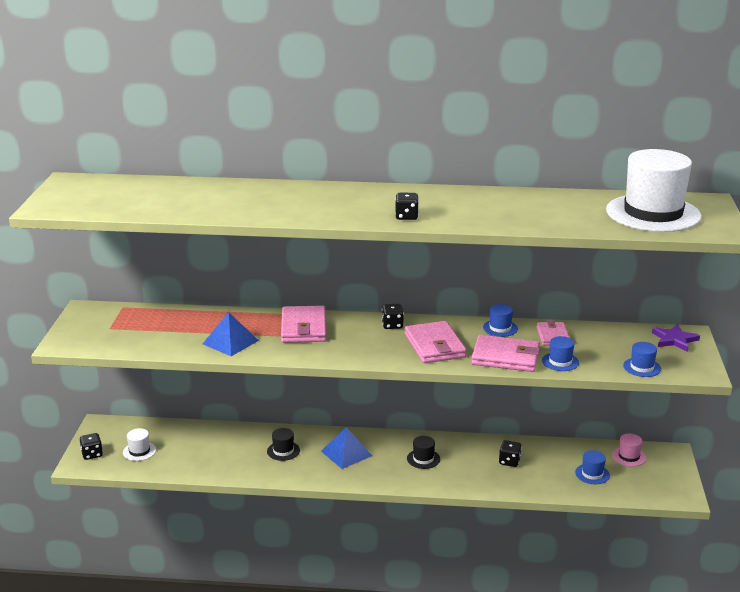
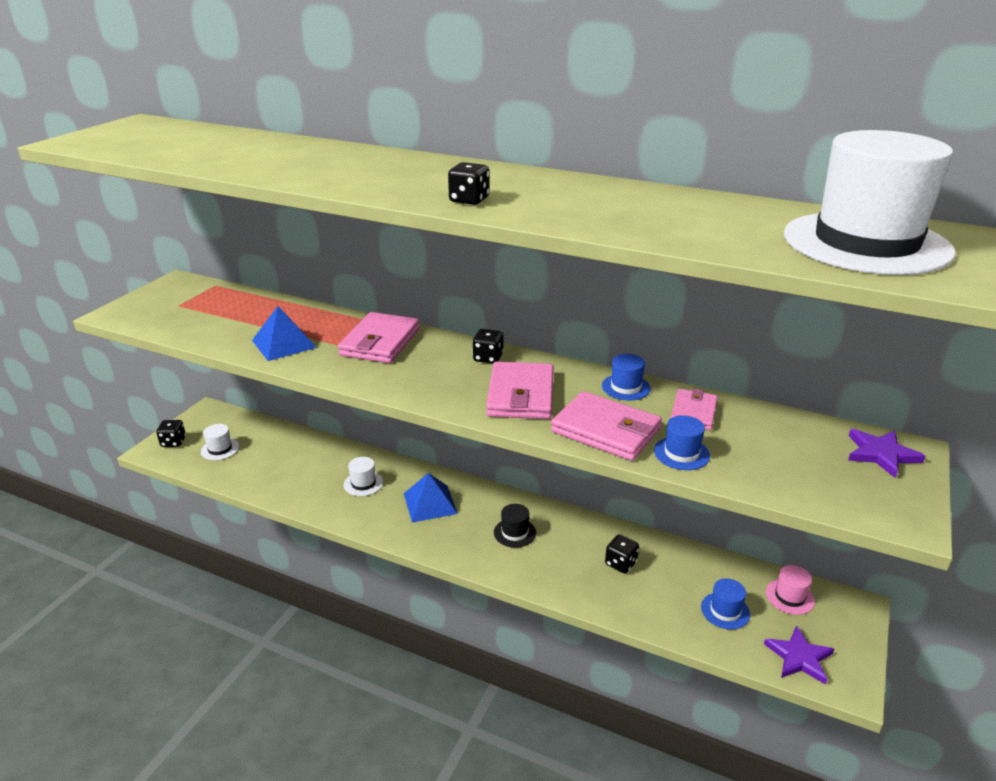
camera: 20 degrees right, 5 degrees up
(283, 451) = (363, 483): black hat -> white hat
(642, 367) = (806, 489): blue hat -> none
(649, 489) = (799, 657): none -> purple star

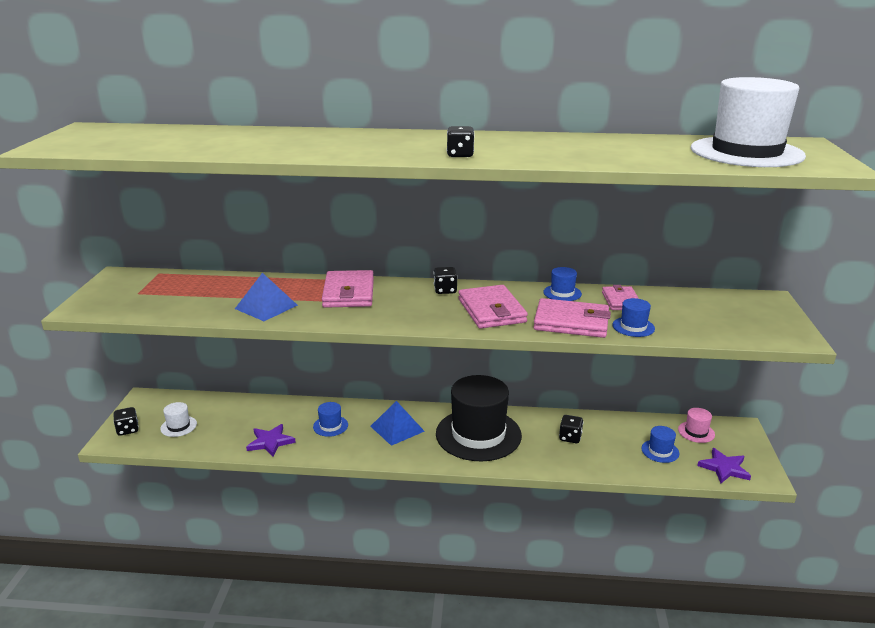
camera: 20 degrees left, 5 degrees down
(363, 483) = (330, 426): white hat -> blue hat
(514, 532) = (478, 434): black hat -> black hat, size x2.41
(881, 454) = (755, 304): purple star -> purple star (270, 442)

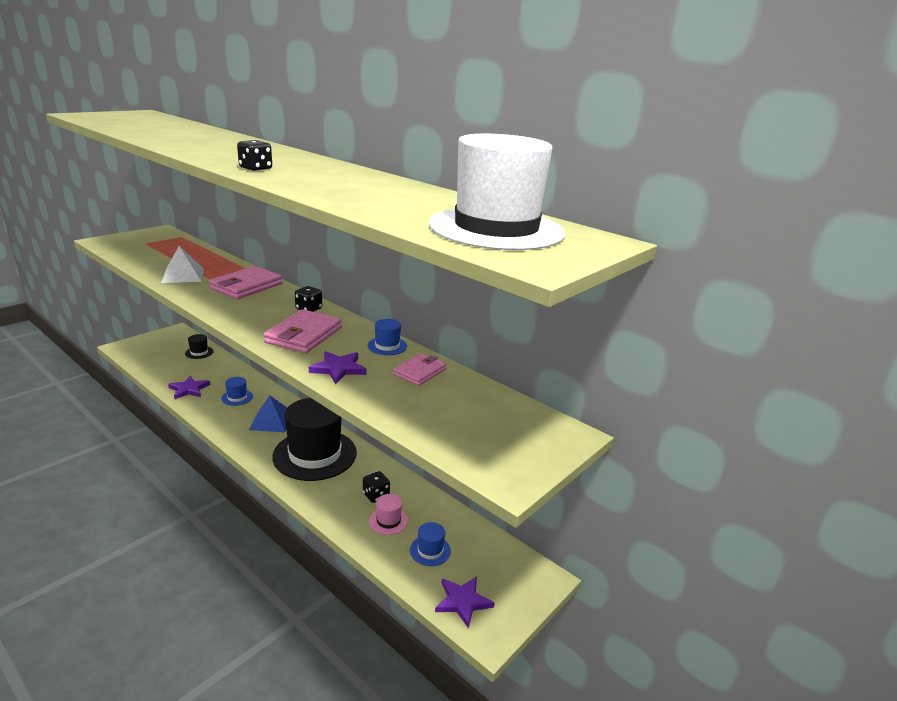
camera: 35 degrees right, 0 degrees up
(128, 430) = (138, 345): black dice -> none
(178, 426) = (163, 355): white hat -> none
(213, 406) = (199, 352): none -> black hat
(266, 307) = (183, 275): blue pyramid -> white pyramid
(571, 322) = (338, 369): pink wallet -> purple star
(633, 327) = (378, 395): blue hat -> none
(696, 432) = (492, 555): pink hat -> pink hat (388, 520)

